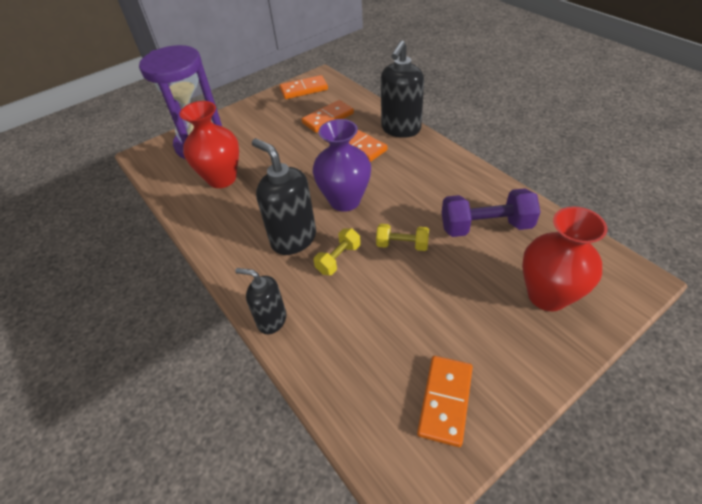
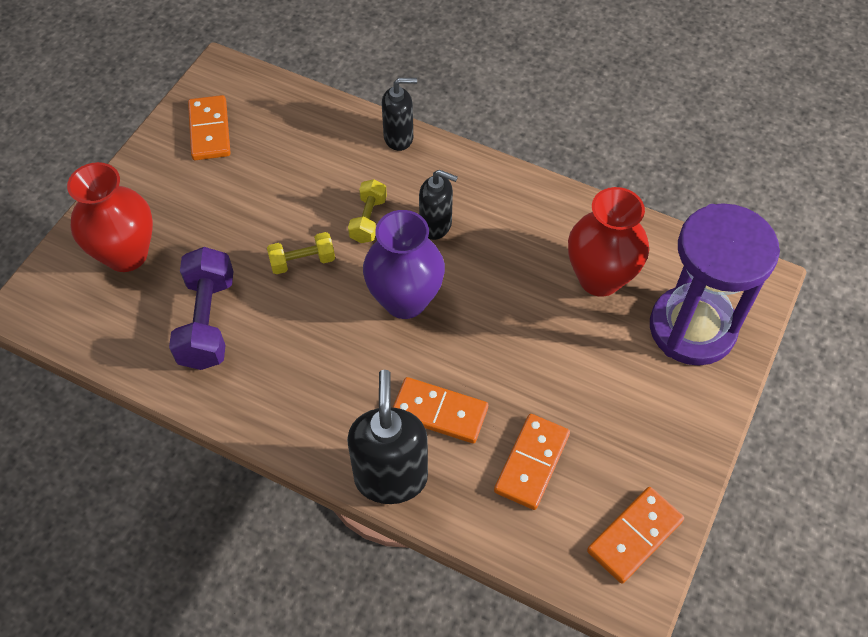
camera: 150 degrees right, 10 degrees up
(293, 239) = (436, 225): black soap dispenser -> black soap dispenser, size x0.62
(485, 226) = (207, 321): purple dumbbell -> purple dumbbell turned 60 degrees counterclockwise

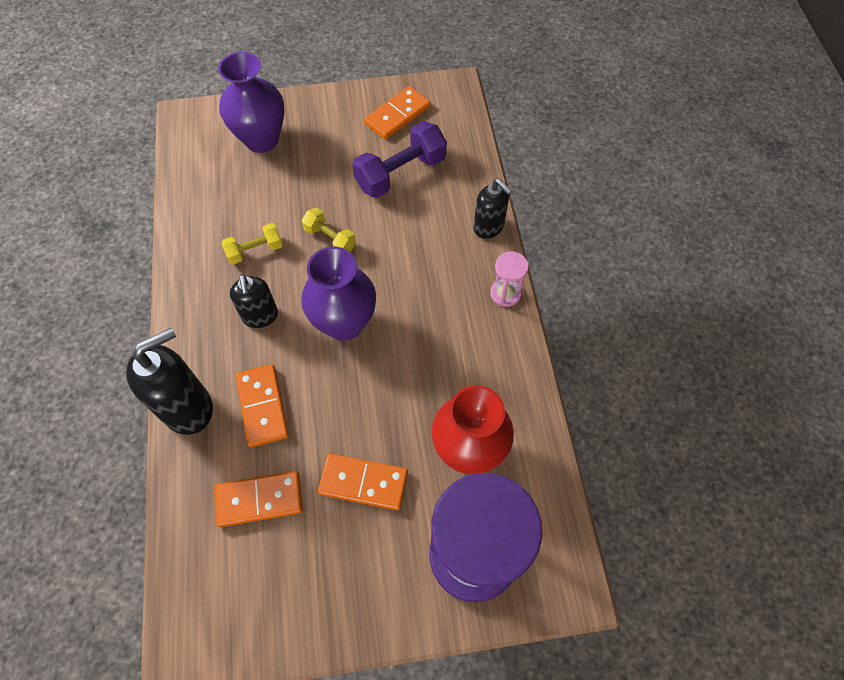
camera: 55 degrees right, 5 degrees up
(126, 254) = (261, 139): red vase -> purple vase
(207, 321) = (241, 217): purple dumbbell -> purple dumbbell (401, 173)
(368, 219) = (398, 255): yellow dumbbell -> yellow dumbbell (255, 251)
(436, 225) = (427, 302): black soap dispenser -> black soap dispenser (260, 316)
(475, 166) = (505, 293): none -> pink hourglass
(635, 536) = (240, 620): orange domino -> orange domino (363, 483)

